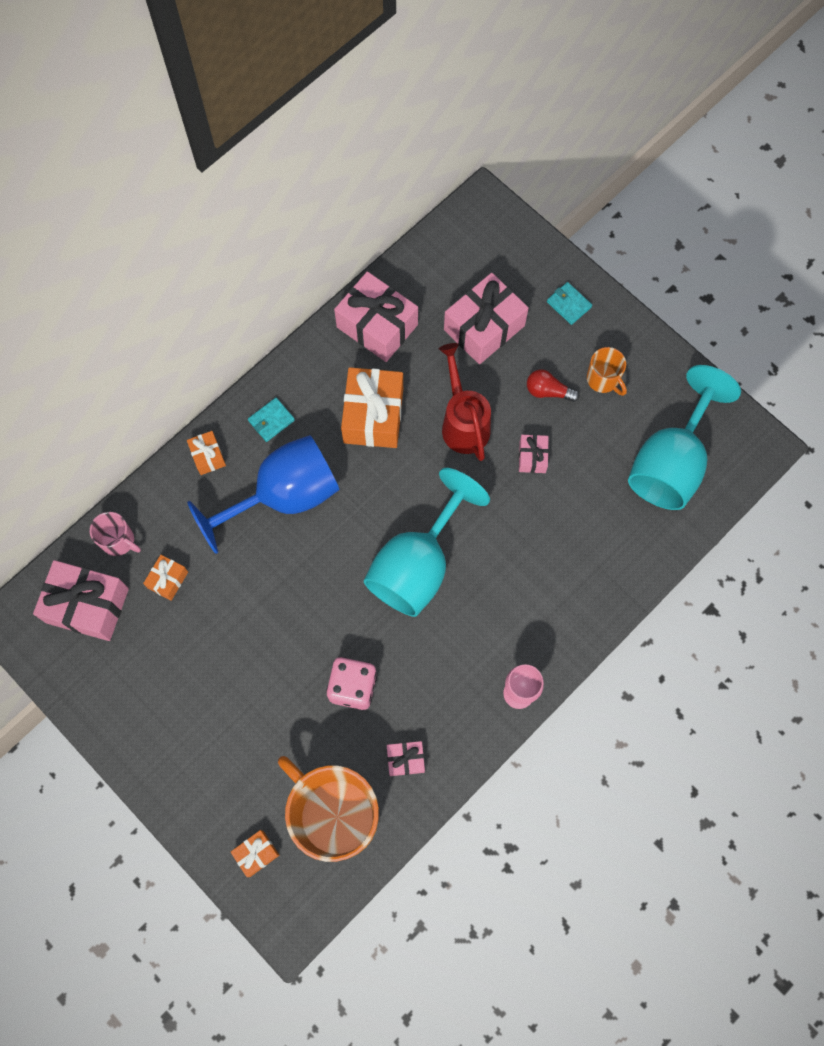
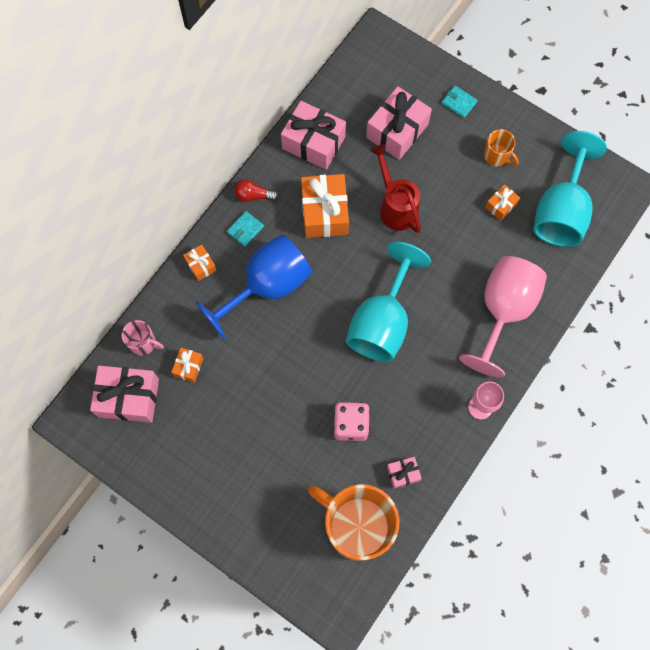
camera: 10 degrees left, 0 degrees up
(256, 853) = (301, 567): orange gift -> orange gift (501, 205)
(532, 457) = (454, 224): pink gift -> none
(548, 391) = (456, 172): red light bulb -> red light bulb (253, 195)
(572, 577) = (503, 311): none -> pink goblet

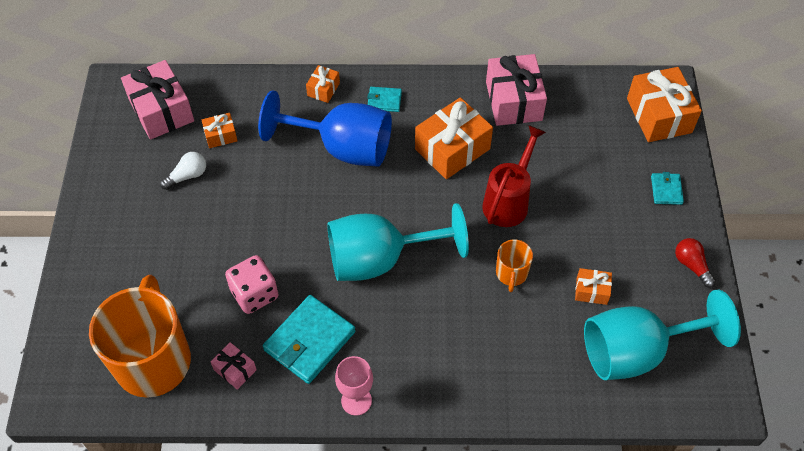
camera: 55 degrees right, 15 degrees down
(143, 343) = (219, 92): pink mug -> none
(209, 413) = (187, 176): none -> white light bulb
(253, 195) = (422, 88): red light bulb -> red light bulb (691, 265)
(397, 60) = (659, 115): none -> orange gift
(397, 131) = (587, 157): pink gift -> none
(415, 410) = (309, 341): none -> turquoise wallet
(497, 156) = (642, 256): orange mug -> orange mug (511, 274)
(503, 311) = (478, 361): pink goblet -> none

